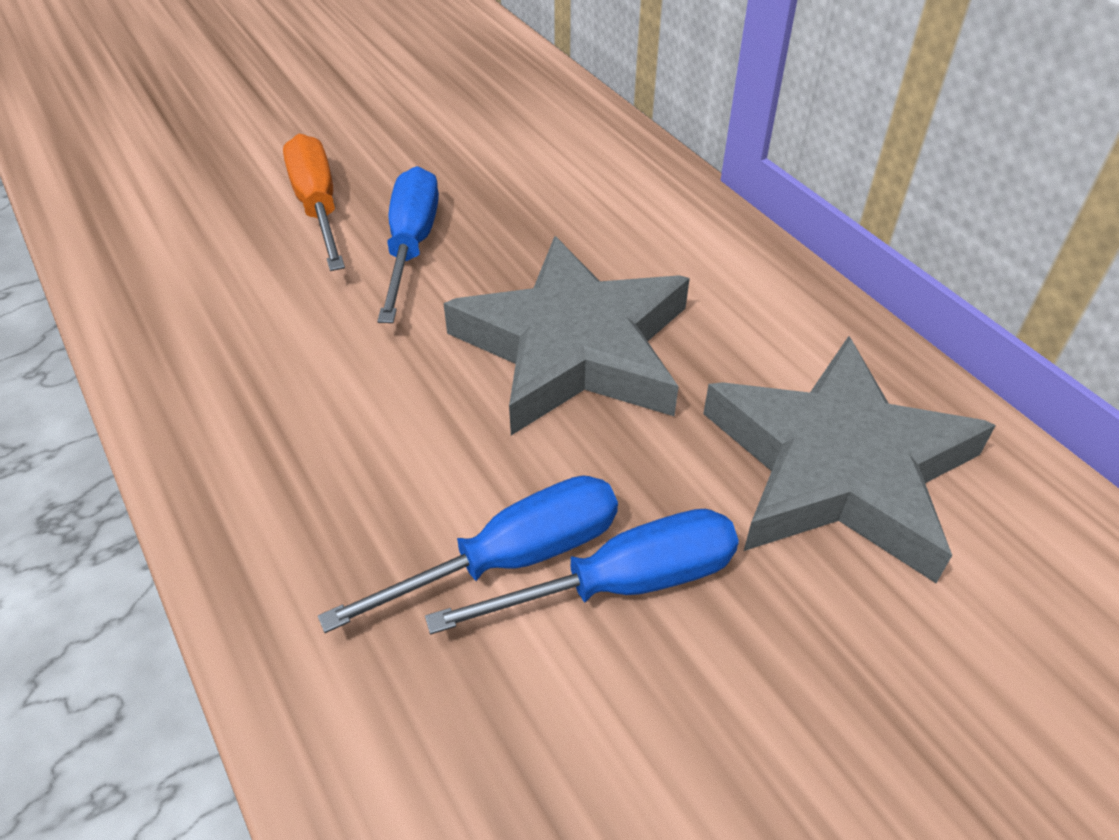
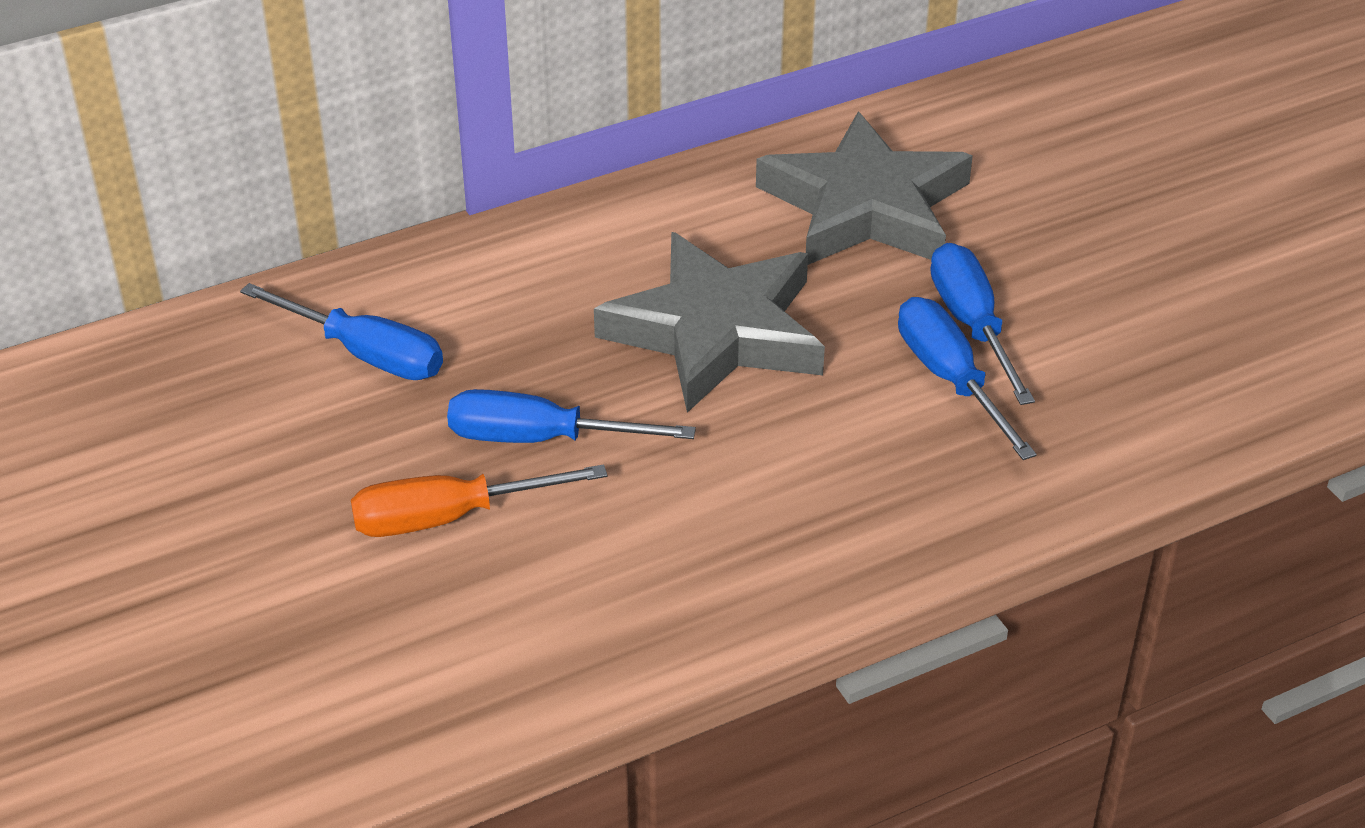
camera: 85 degrees left, 5 degrees down
(517, 147) = (366, 354): none -> blue screwdriver

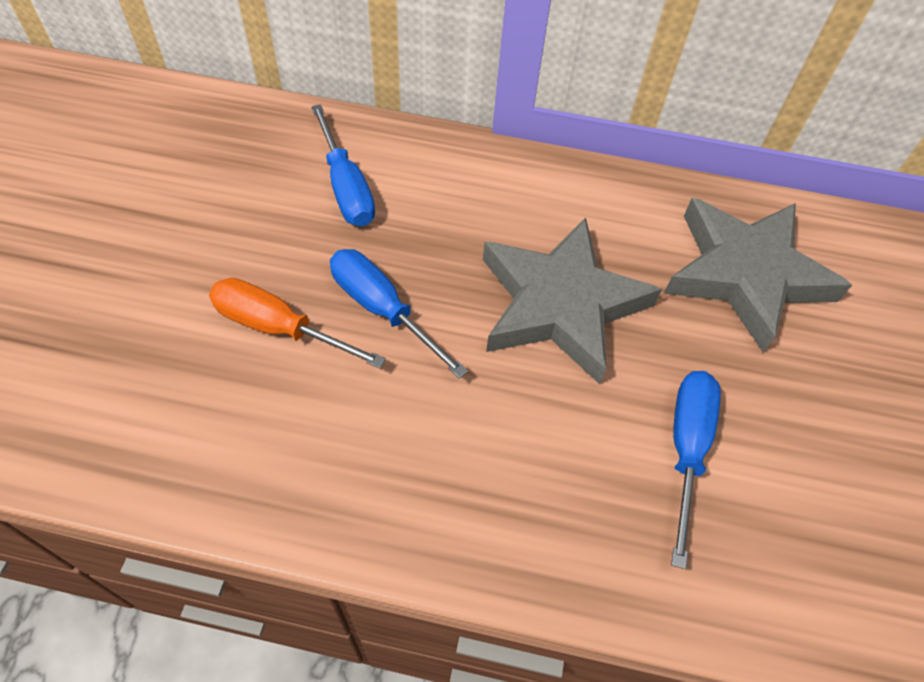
camera: 35 degrees right, 15 degrees up
(972, 324) = (741, 415): blue screwdriver -> none

